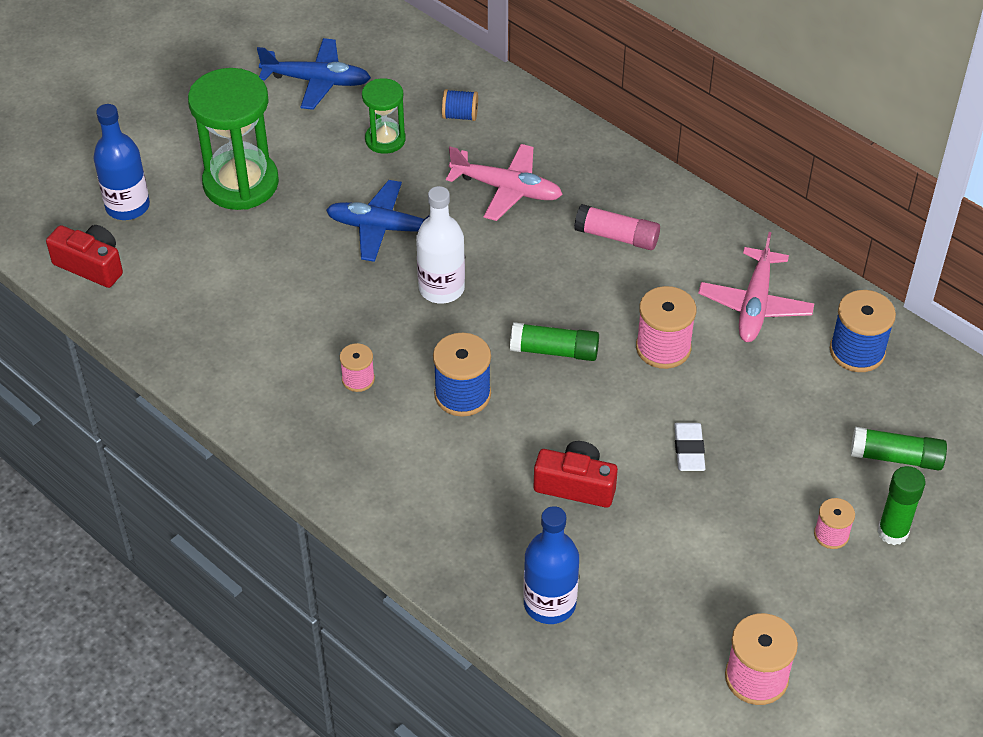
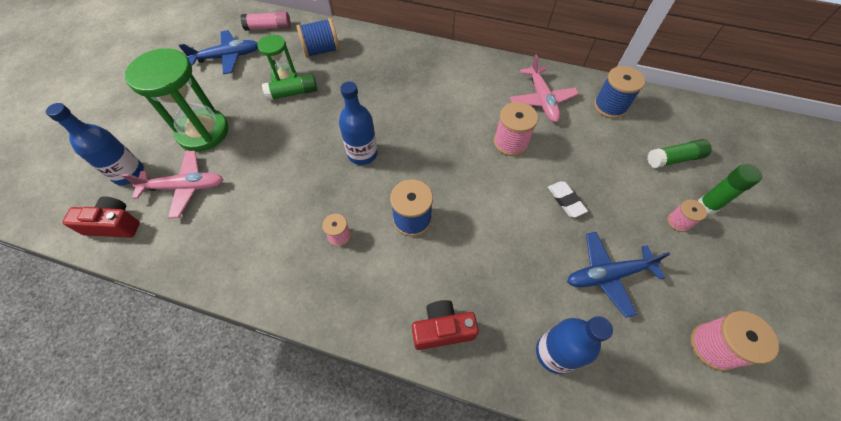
camera: 25 degrees left, 10 degrees up
(384, 228) = (308, 129): blue plane -> blue plane (608, 275)
(441, 288) = (362, 154): white bottle -> blue bottle
(460, 115) = (321, 50): blue spool -> blue spool, size x1.71
(506, 189) = (369, 82): pink plane -> pink plane (185, 187)
(554, 351) = (451, 168): green glue stick -> green glue stick (293, 93)
(575, 485) = (517, 253): red camera -> red camera (442, 329)
(616, 236) = (445, 88): pink glue stick -> pink glue stick (269, 28)

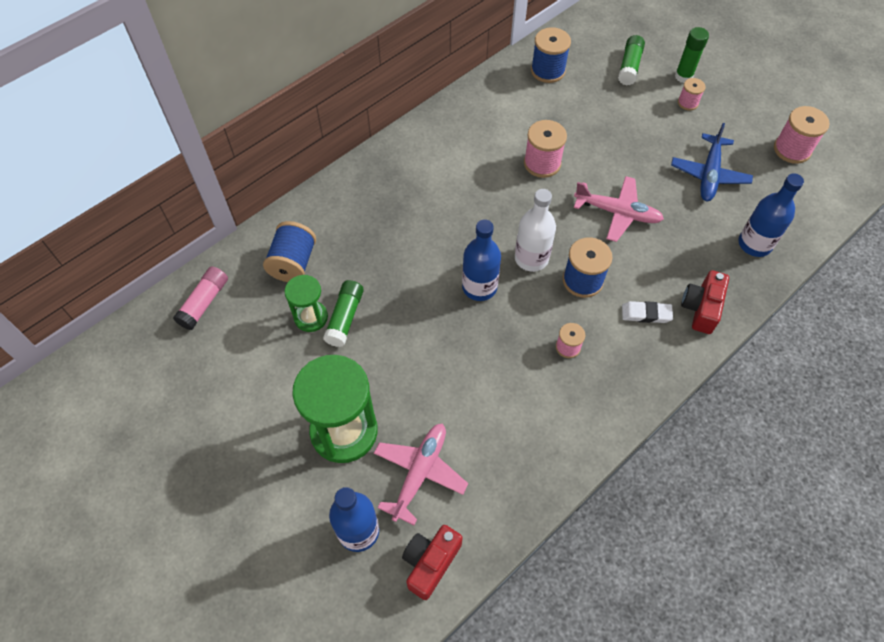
camera: 60 degrees left, 0 degrees up
(227, 57) = (226, 367): blue plane -> none
(411, 175) = (531, 258): none -> white bottle
(541, 99) = (506, 112): pink plane -> pink plane (617, 213)
(565, 200) = (627, 160): white eraser -> white eraser (646, 314)

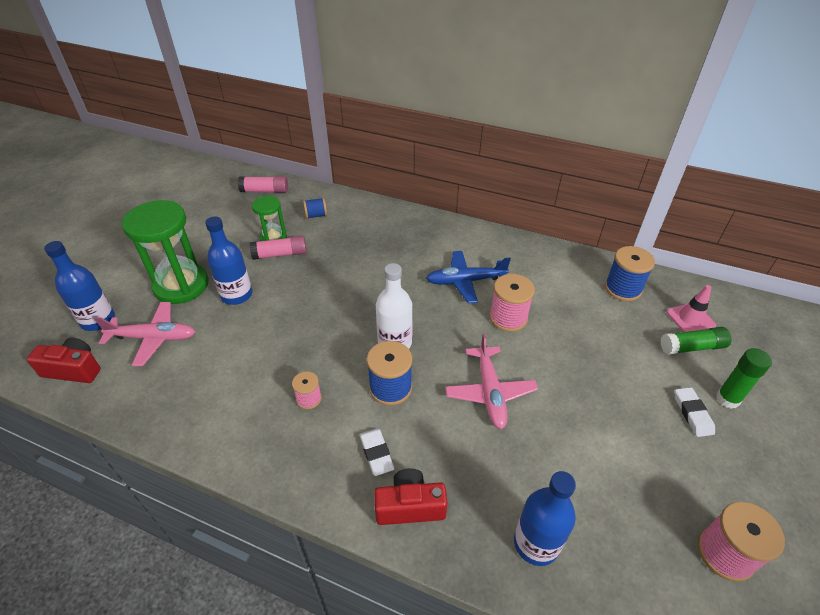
camera: 65 degrees right, 15 degrees down
(293, 263) = (316, 215): blue spool -> blue spool, size x0.59
(345, 318) = (280, 254): green glue stick -> pink glue stick
(479, 287) = (345, 318): blue bottle -> blue bottle (236, 295)
(601, 50) = (690, 319): none -> pink traffic cone
(688, 103) = (692, 413): pink spool -> white eraser
(709, 174) = (605, 464): blue plane -> blue plane (466, 281)

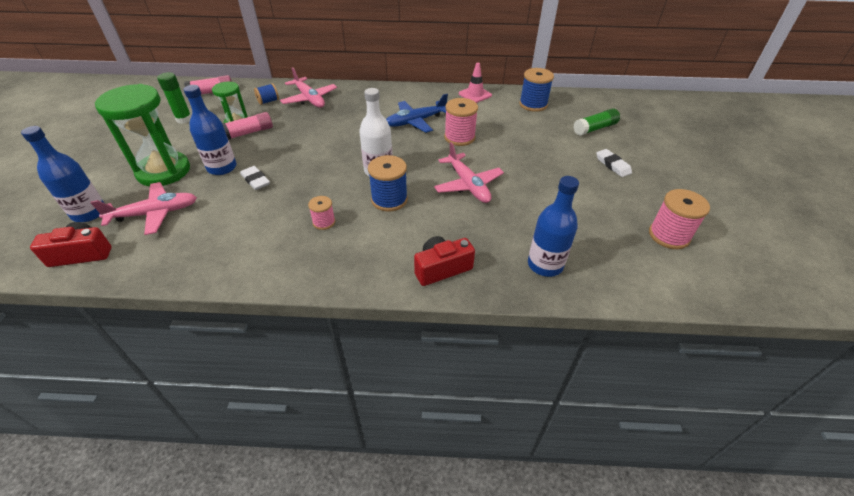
camera: 20 degrees left, 0 degrees up
(360, 221) = (309, 99): none -> pink plane
(376, 453) = (398, 243): white eraser -> white eraser (255, 180)
(690, 319) = (586, 113): pink traffic cone -> pink traffic cone (475, 95)
(727, 399) = (630, 152): green glue stick -> green glue stick (184, 119)

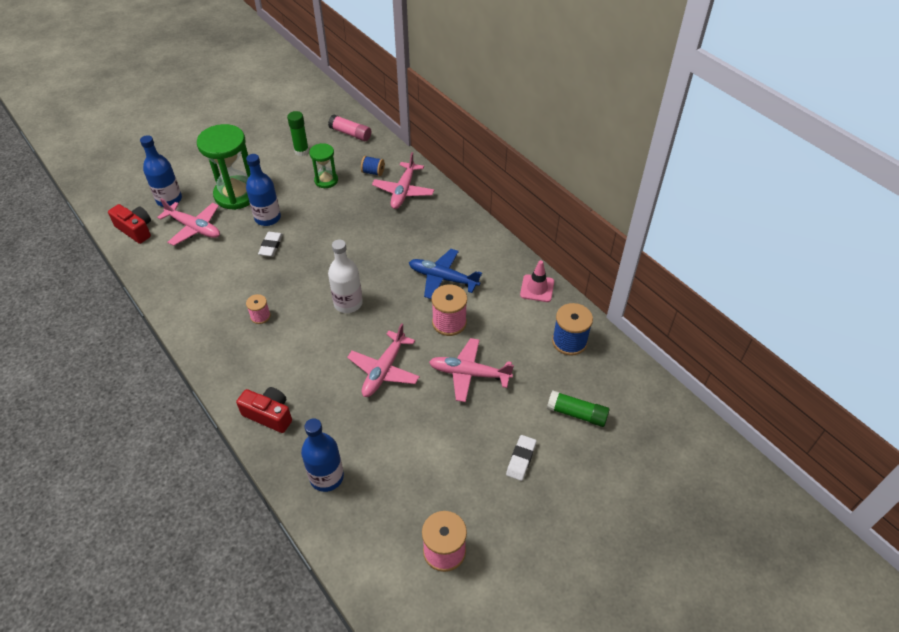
camera: 50 degrees right, 5 degrees up
(248, 133) = (321, 196): pink glue stick -> none
(389, 200) = (318, 334): blue spool -> none
(516, 151) = (469, 374): none -> pink plane

